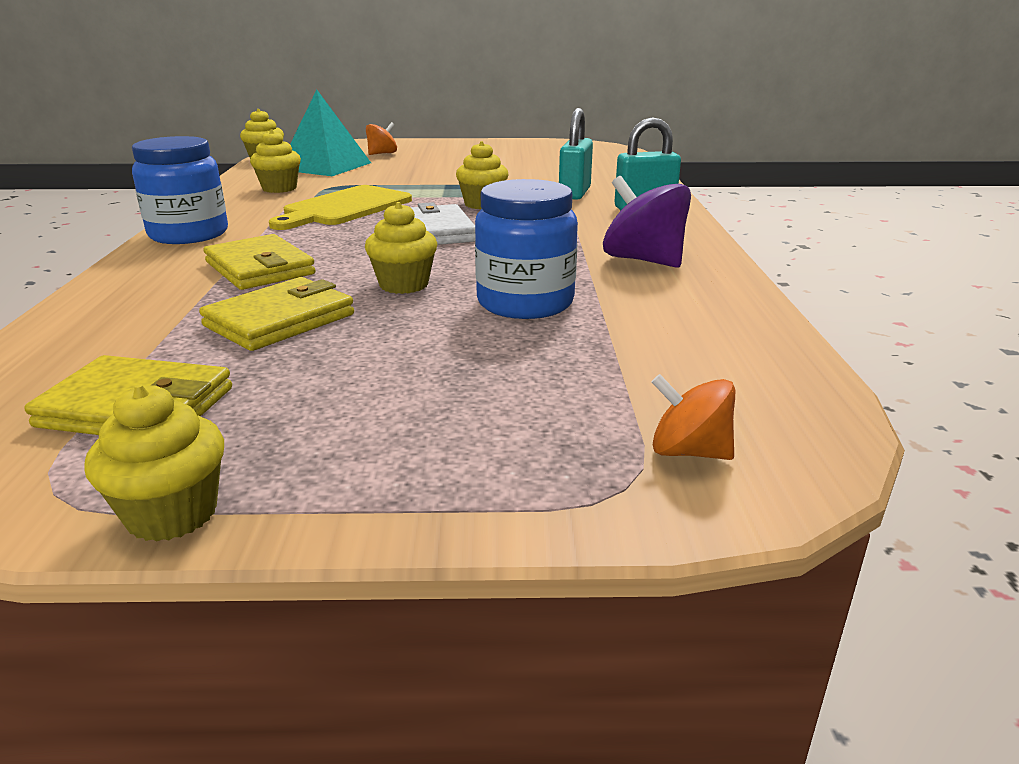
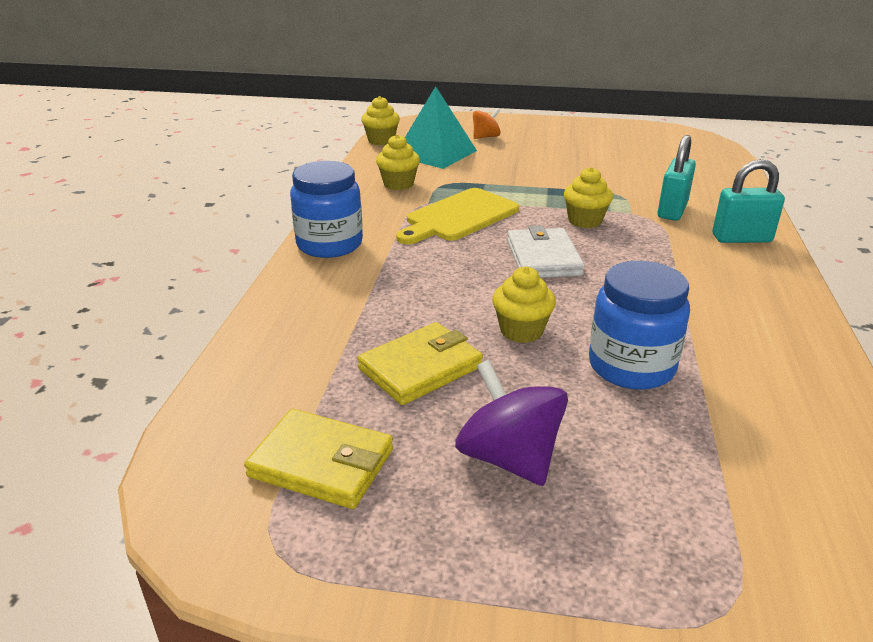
camera: 10 degrees right, 5 degrees up
(172, 514) = (366, 588): yellow cupcake -> none
(260, 268) = (395, 296): yellow wallet -> none
(643, 260) = (740, 317): purple spinning top -> purple spinning top (509, 458)
(688, 452) = (782, 577): orange spinning top -> none

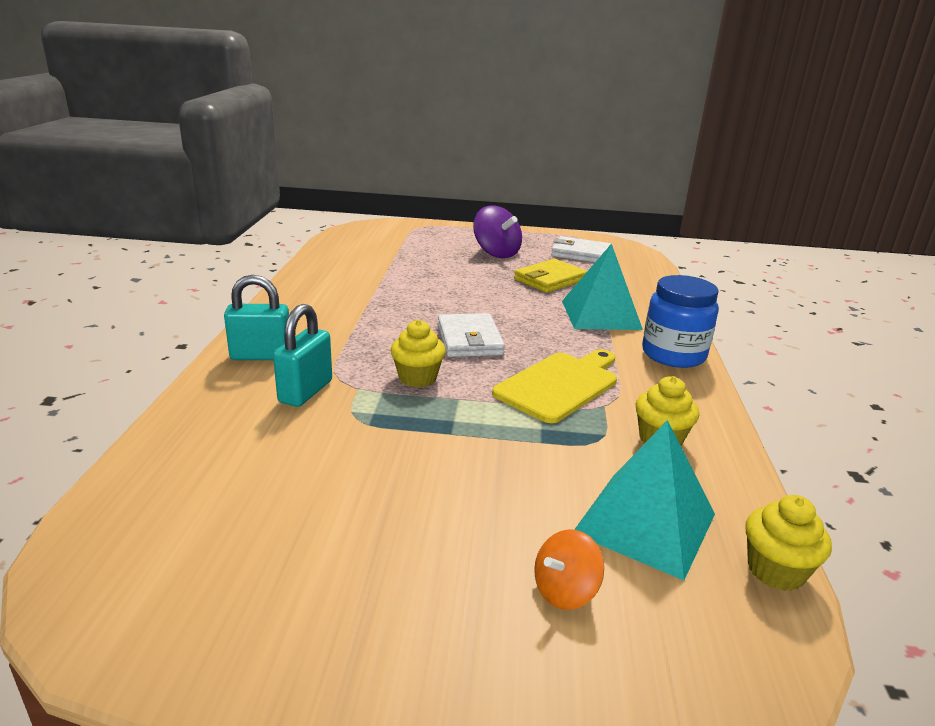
camera: 175 degrees right, 5 degrees down
(321, 463) = (581, 254): yellow wallet -> white wallet
(376, 295) = (600, 314): none -> turquoise pyramid
(521, 331) = (490, 294): yellow cupcake -> none
(631, 366) = (424, 278): blue jar -> none

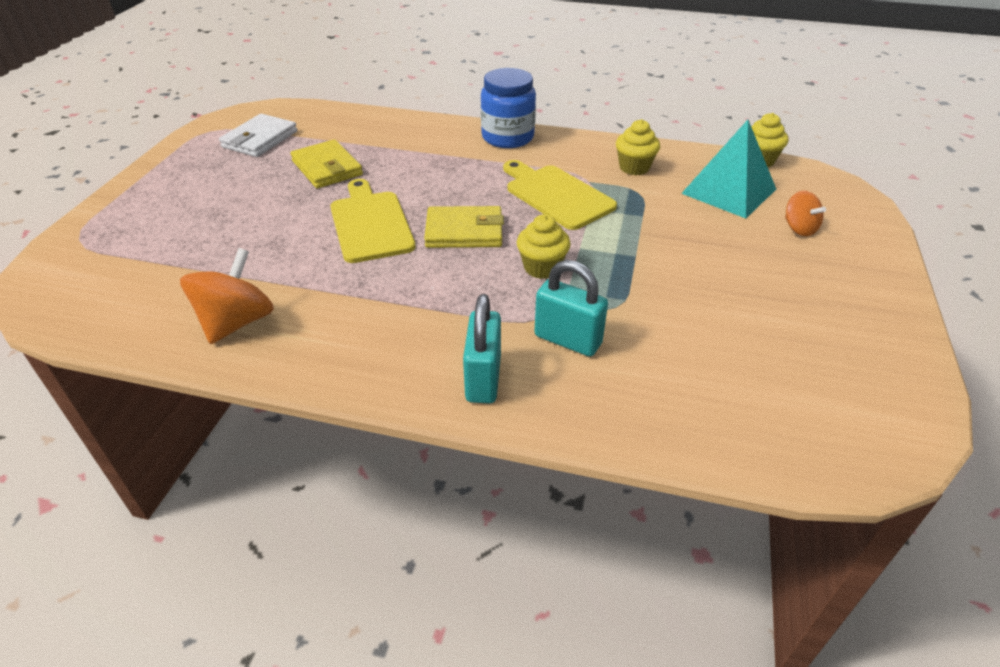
camera: 80 degrees left, 15 degrees up
(336, 274) = (237, 322): none -> orange spinning top
(469, 302) = (370, 223): none -> yellow cutting board
(469, 339) = (464, 231): white wallet -> yellow wallet
(496, 253) = (227, 191): purple spinning top -> none
(600, 314) = (423, 155): turquoise pyramid -> none

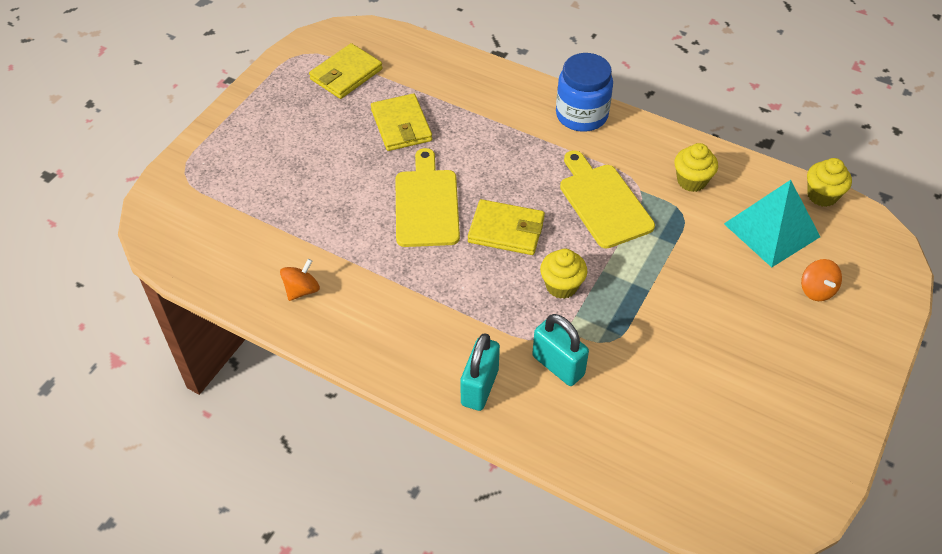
camera: 15 degrees right, 10 degrees up
(237, 322) = (302, 290): orange spinning top -> orange spinning top, size x0.60
(260, 139) = (346, 74): white wallet -> yellow wallet

